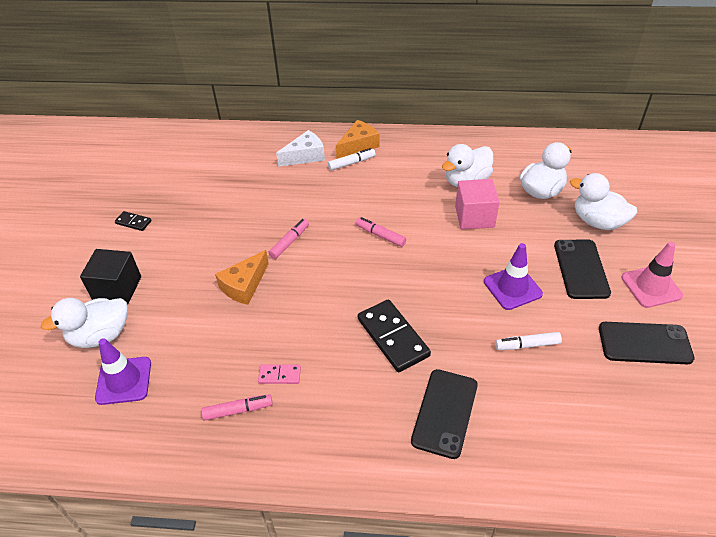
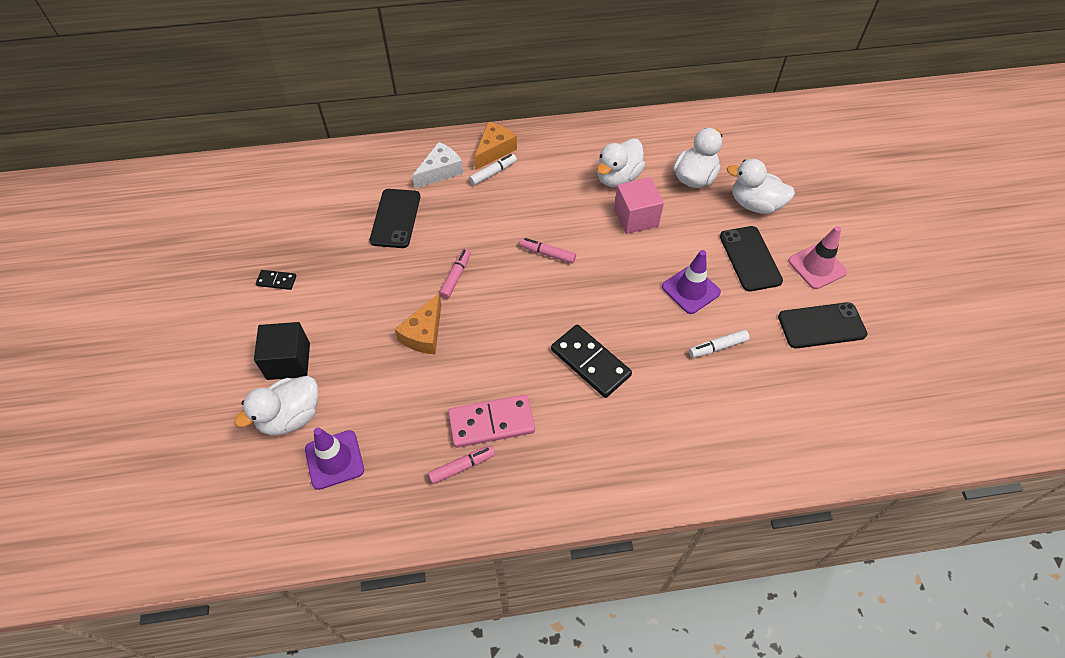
camera: 15 degrees left, 10 degrees up
(279, 375) = (491, 423): pink domino -> pink domino, size x1.99
(444, 413) = (659, 429): black phone -> black phone (395, 218)

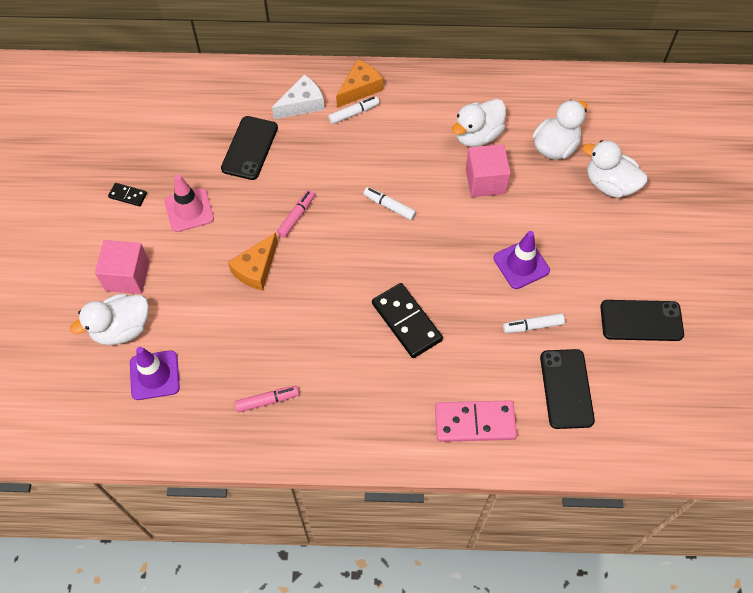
camera: 10 degrees right, 5 degrees up
(288, 361) = (127, 276): black cube -> pink cube
(491, 423) = (302, 365): pink domino -> pink domino (475, 422)
(547, 253) = (389, 206): pink marker -> white marker
(750, 258) = (589, 241): black phone -> black phone (566, 388)
(817, 266) = (654, 259): pink traffic cone -> pink traffic cone (189, 210)

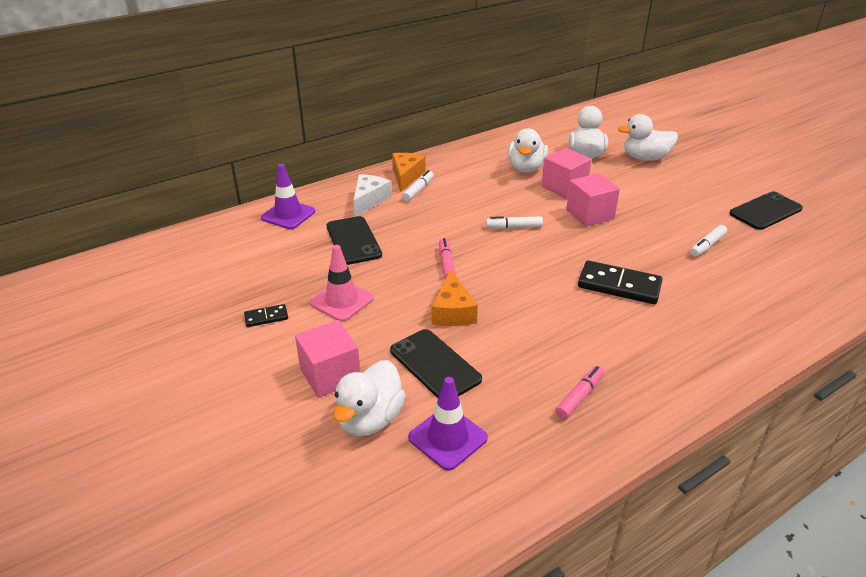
camera: 35 degrees left, 25 degrees down
(471, 229) = (590, 214): none -> pink cube
(475, 422) = (754, 319): pink domino -> none
(521, 264) = (650, 218): purple traffic cone -> purple traffic cone (288, 215)
(566, 388) = (780, 267): black phone -> black phone (435, 365)

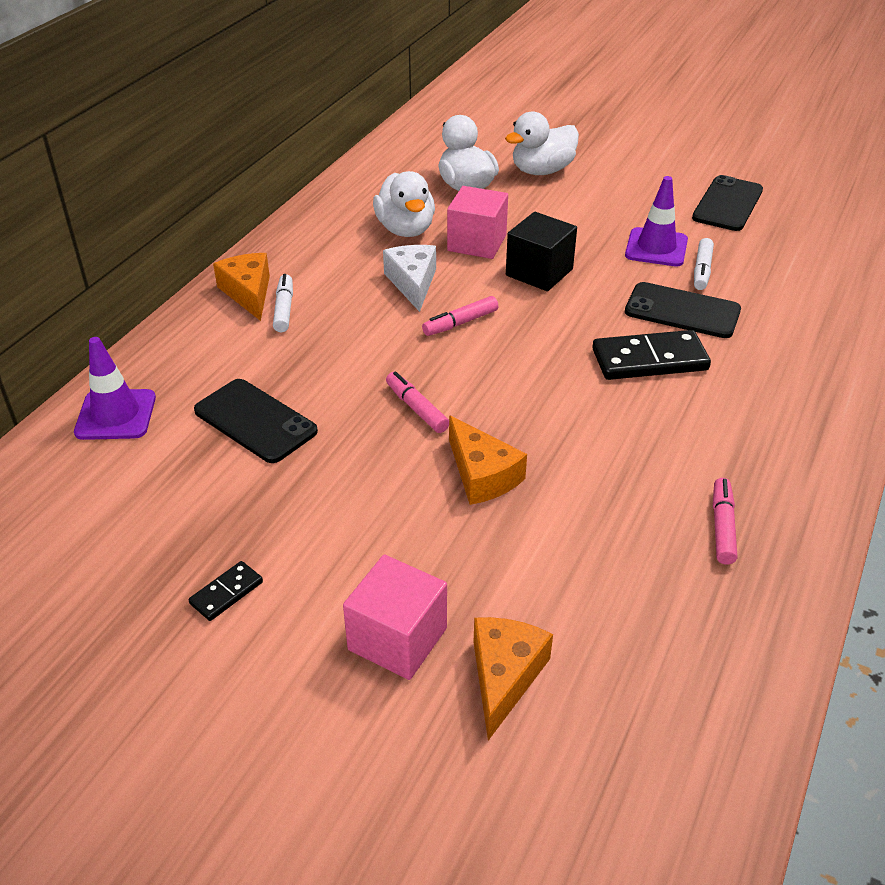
camera: 30 degrees left, 5 degrees up
(341, 301) = (318, 521): pink traffic cone -> none
(369, 200) = (224, 349): white cheese -> white cheese (413, 283)
(370, 419) = (504, 676): white duck -> orange cheese
(435, 365) = (522, 561): black phone -> black phone (682, 311)
(447, 438) = (621, 654): purple traffic cone -> purple traffic cone (656, 248)
(513, 227) = (460, 323): white marker -> pink marker
(590, 214) = (539, 272): pink cube -> black cube

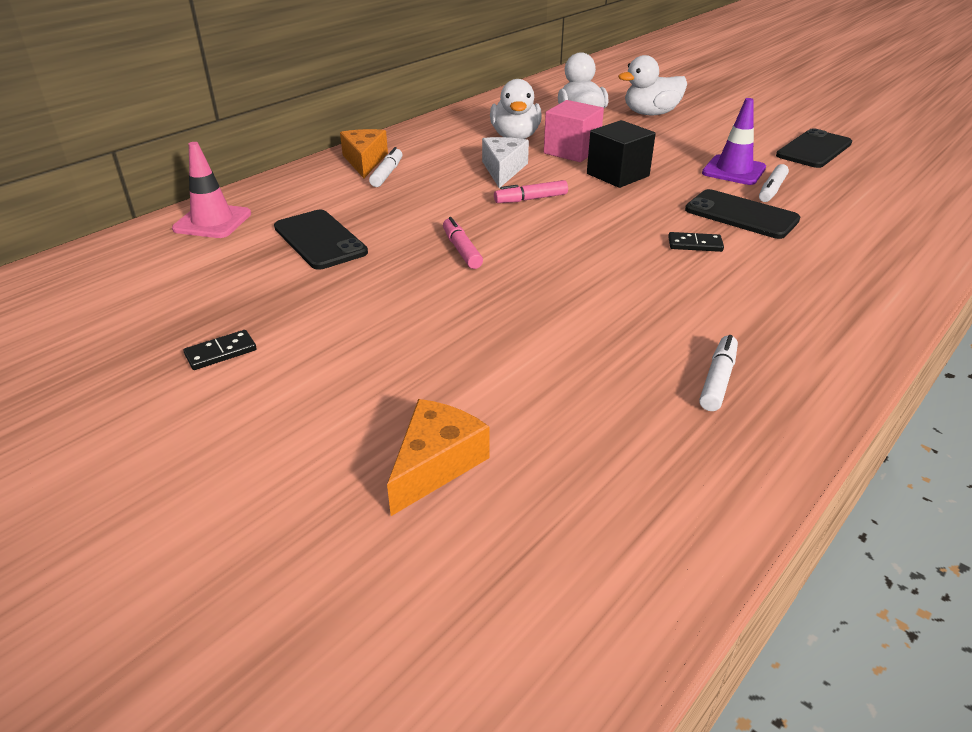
camera: 15 degrees right, 5 degrees down
(116, 415) = (212, 221): purple traffic cone -> pink traffic cone
(397, 639) = (350, 414): pink cube -> none
(482, 475) = (496, 304): orange cheese -> none
(649, 360) = (695, 244): black domino -> black domino, size x0.50
(722, 527) = (717, 380): pink marker -> white marker

